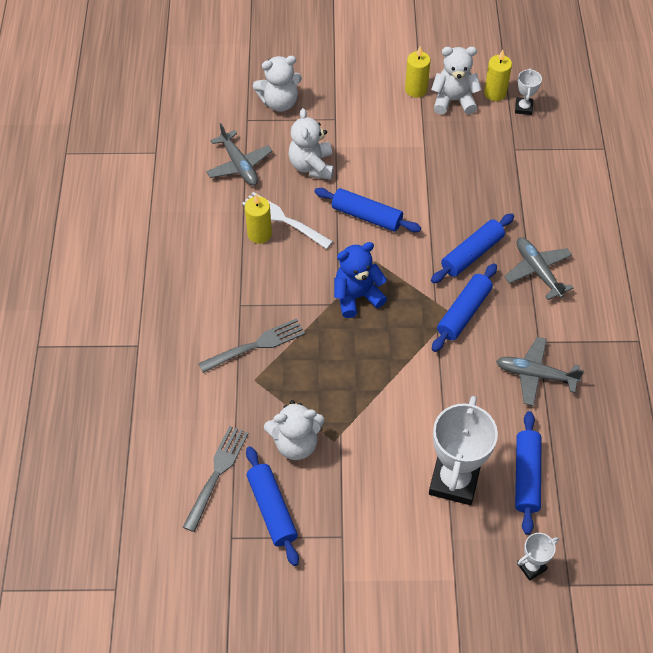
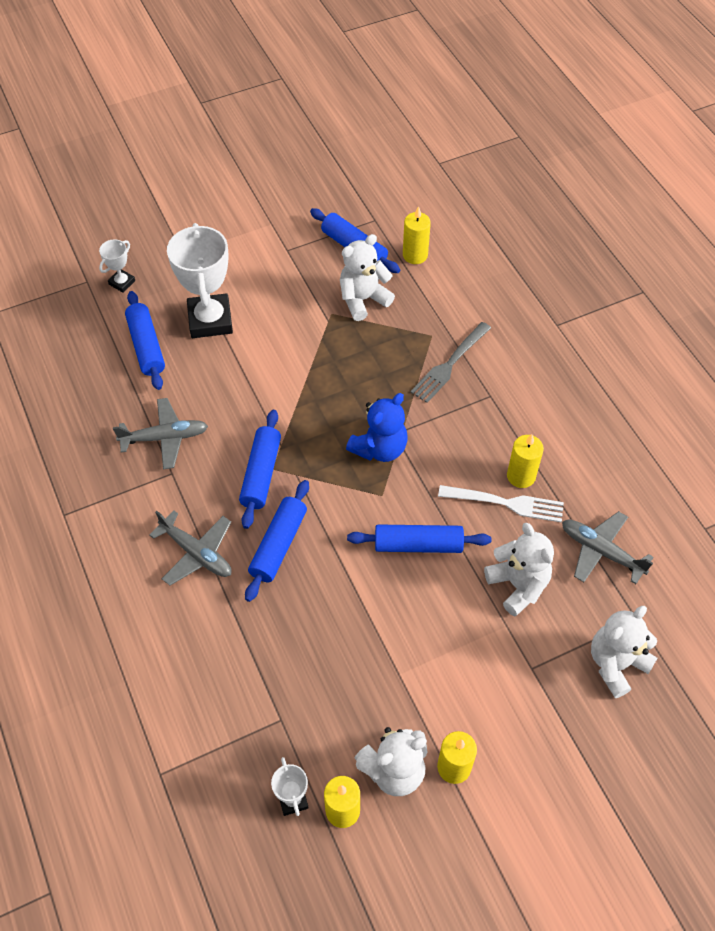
camera: 155 degrees right, 0 degrees up
(217, 474) = (415, 255): grey fork -> yellow candle

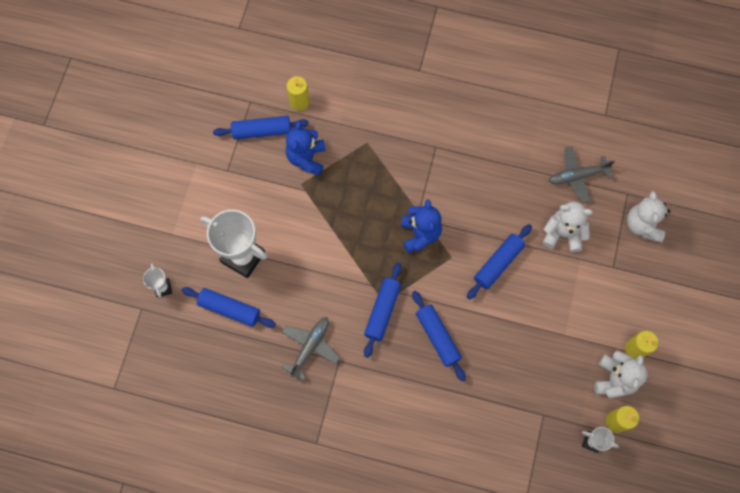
camera: 50 degrees left, 15 degrees up
(197, 553) = (406, 385): grey plane -> none
(261, 474) = (382, 311): blue rolling pin -> blue rolling pin turned 60 degrees clockwise
(363, 299) = (306, 158): white teddy bear -> blue teddy bear
(449, 364) = (396, 150): grey fork -> none
(506, 503) = (510, 198): white fork -> none
(521, 476) = (500, 176): yellow candle -> none

